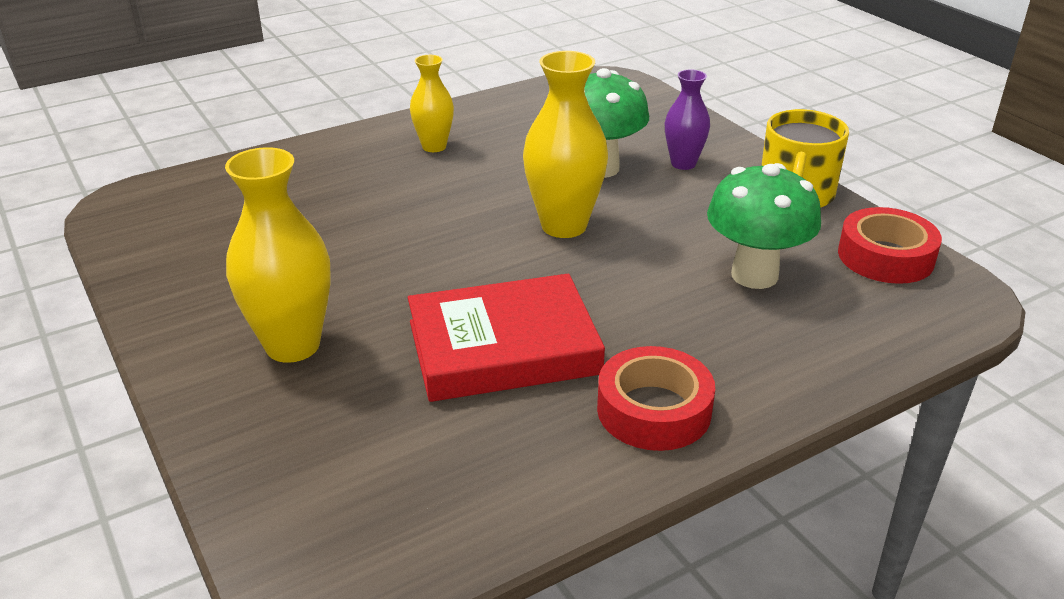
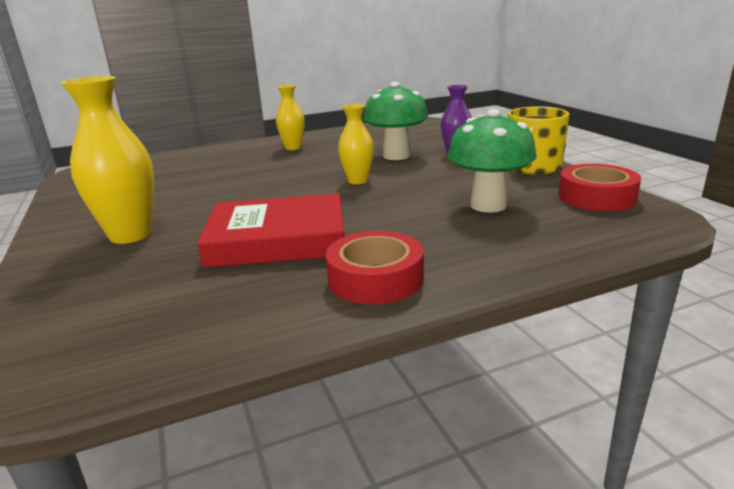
camera: 10 degrees right, 10 degrees down
(564, 226) = (358, 181): yellow vase -> yellow vase, size x0.60

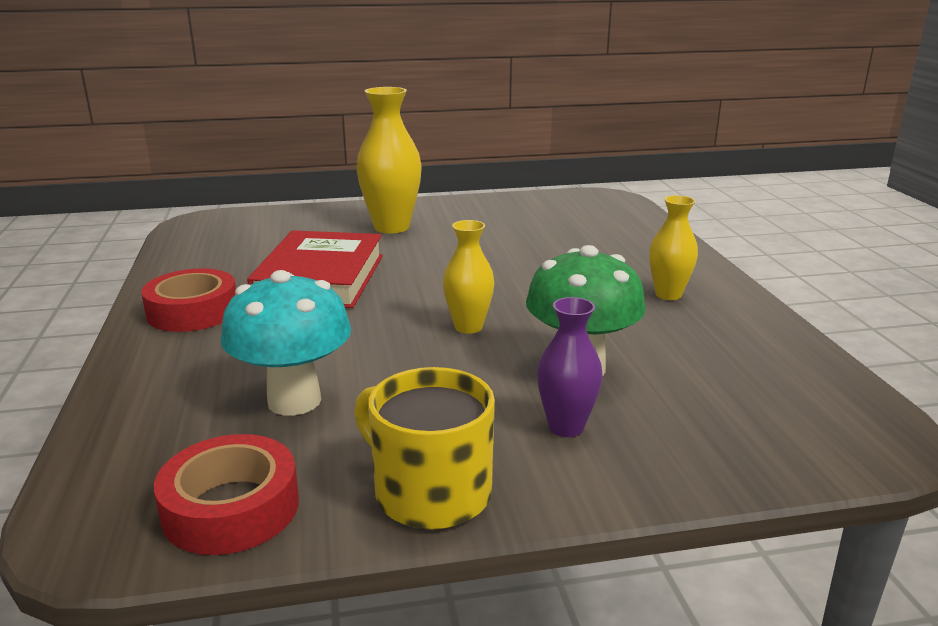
camera: 100 degrees right, 0 degrees up
(488, 205) = (294, 401): green mushroom -> turquoise mushroom

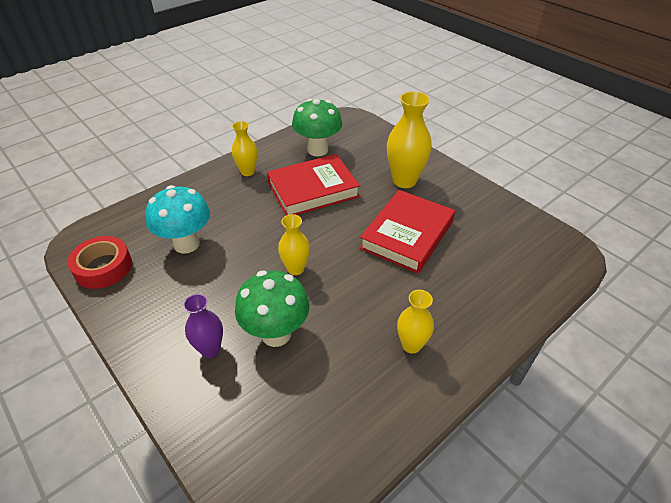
camera: 60 degrees right, 20 degrees up
(193, 311) = (247, 172): red tape -> yellow vase
(237, 254) = (318, 150): none -> green mushroom
(430, 492) = (134, 321): yellow mug -> none
(490, 251) = (407, 235): none -> red book

